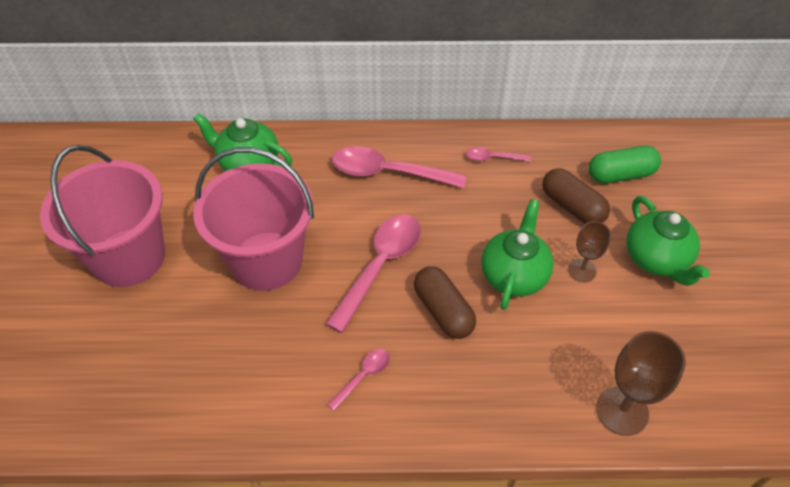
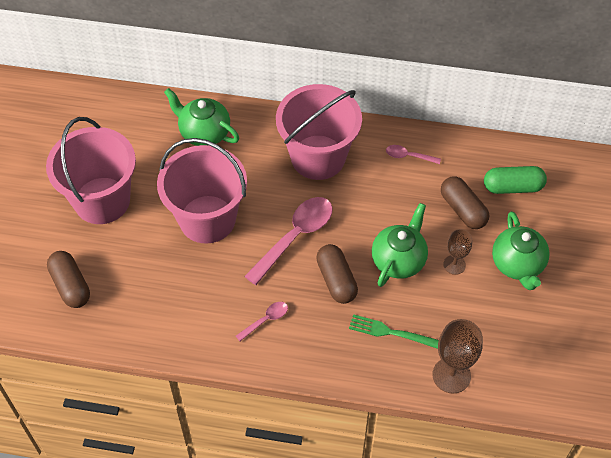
camera: 10 degrees right, 5 degrees up
(93, 371) = (70, 285): none -> brown capsule
(388, 173) = (318, 157): pink spoon -> pink bucket
(530, 366) = (392, 332): none -> green fork

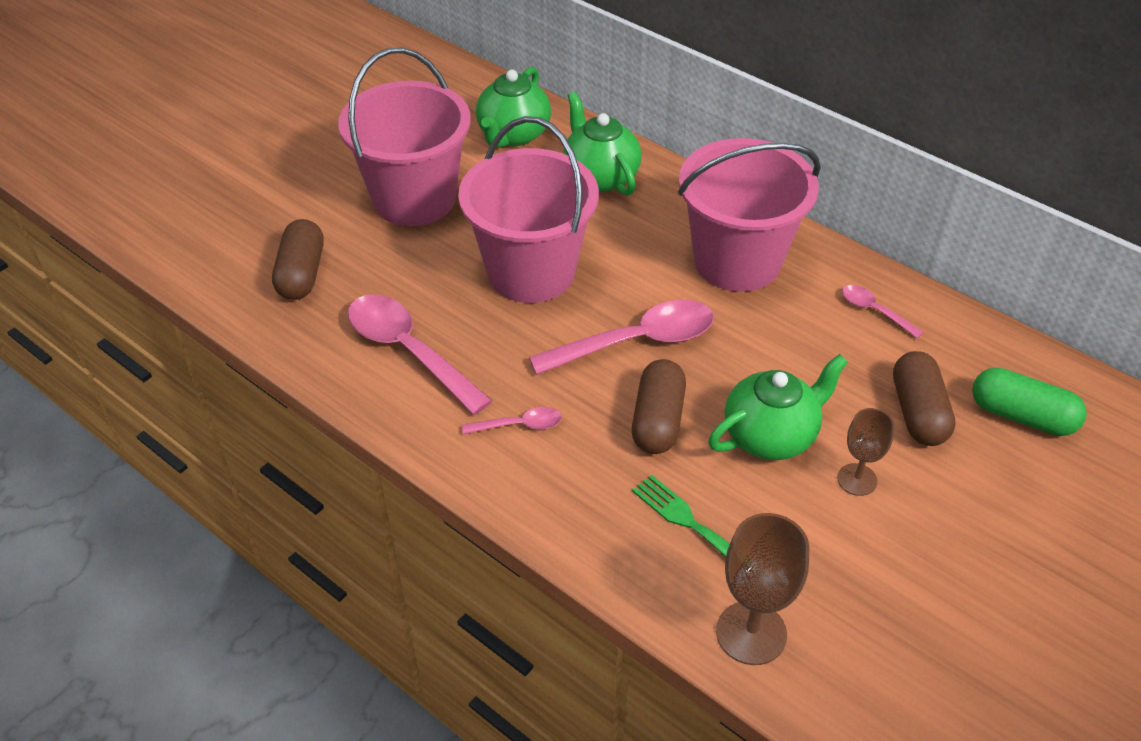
camera: 30 degrees right, 10 degrees down
(173, 305) = (409, 351): none -> pink spoon
(517, 264) = (965, 525): green teapot -> green teapot (513, 135)

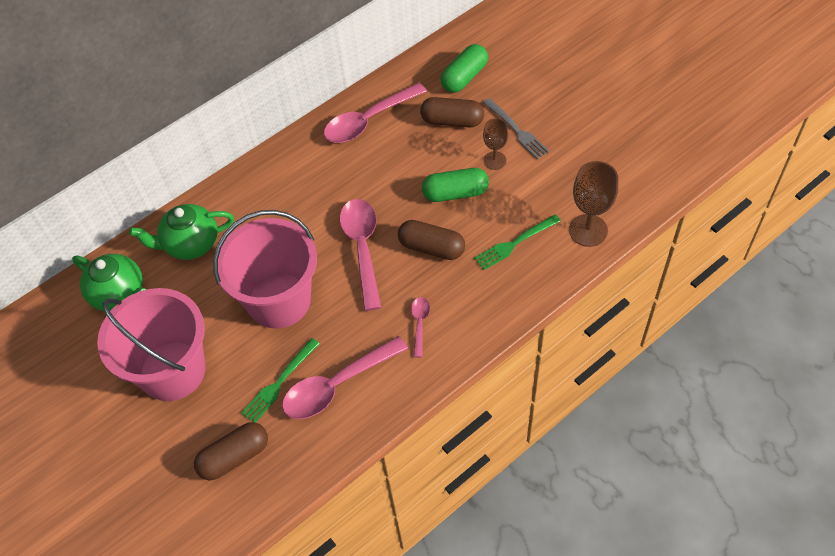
camera: 75 degrees left, 10 degrees up
(301, 274) = (234, 457): brown capsule -> brown capsule turned 45 degrees counterclockwise
(407, 294) = (279, 383): none -> green fork
(737, 261) = (304, 180): pink bucket -> none
(771, 436) = (455, 193): green teapot -> green capsule
(874, 311) = (368, 121): pink spoon -> pink spoon, size x2.04
(935, 503) = (516, 130): none -> grey fork

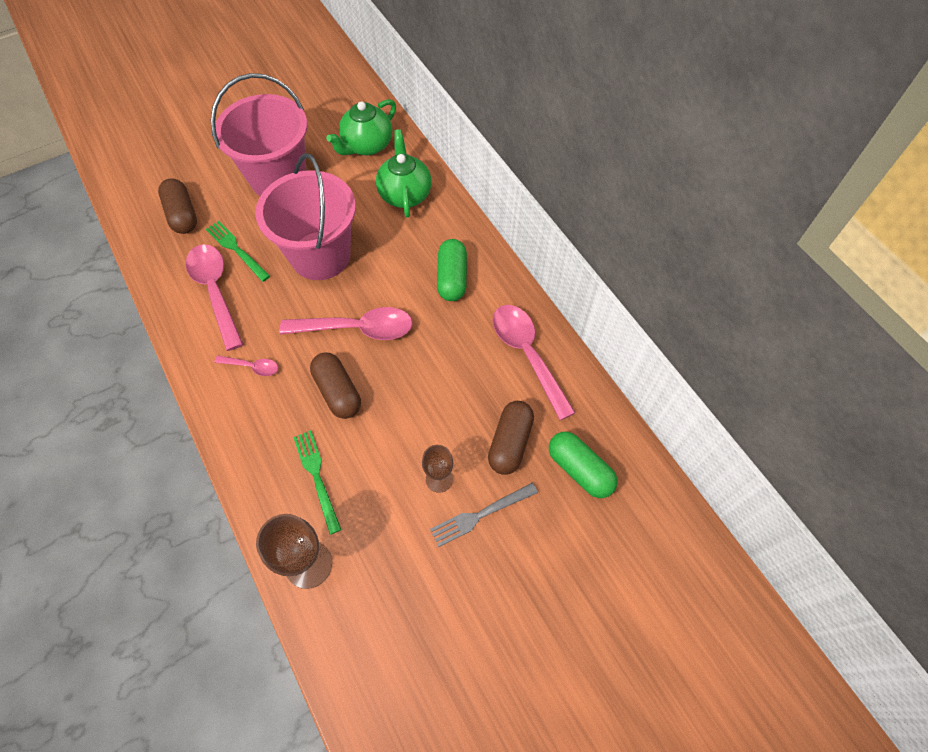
camera: 95 degrees right, 5 degrees up
(431, 247) = (338, 392): brown capsule -> brown capsule turned 60 degrees counterclockwise
(455, 193) = (403, 427): green capsule -> green capsule (452, 278)

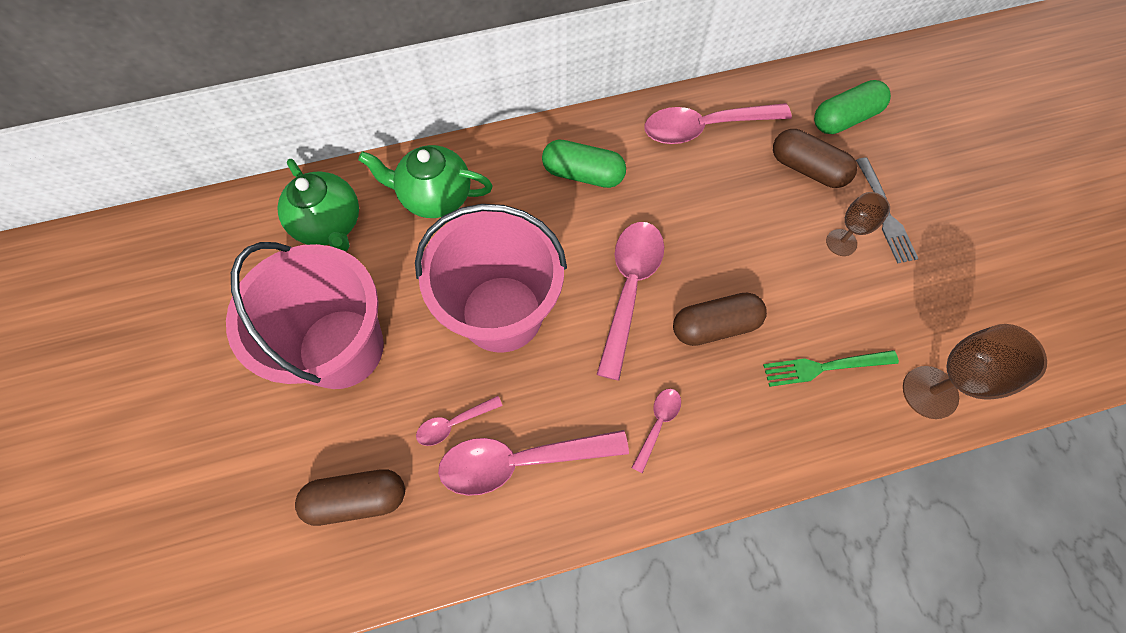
camera: 75 degrees left, 5 degrees up
(236, 249) = (454, 423): green fork -> pink spoon

